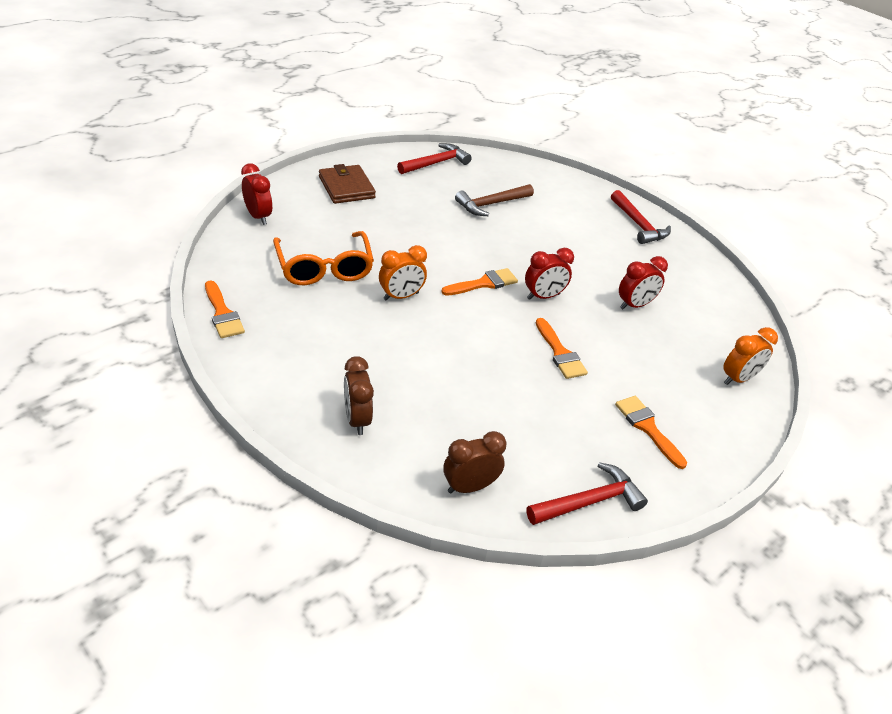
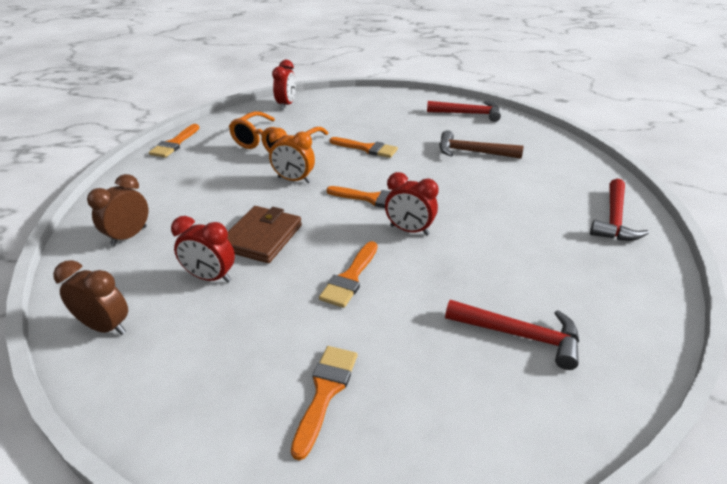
camera: 50 degrees right, 5 degrees down
(346, 187) = (371, 107): brown wallet -> brown wallet (262, 237)
(410, 236) = (367, 148): none -> orange brush
(589, 502) = (159, 412): red hammer -> red hammer (519, 335)
(634, 305) = (496, 280): red clock -> red clock (210, 277)
(738, 379) = (520, 420): orange clock -> none

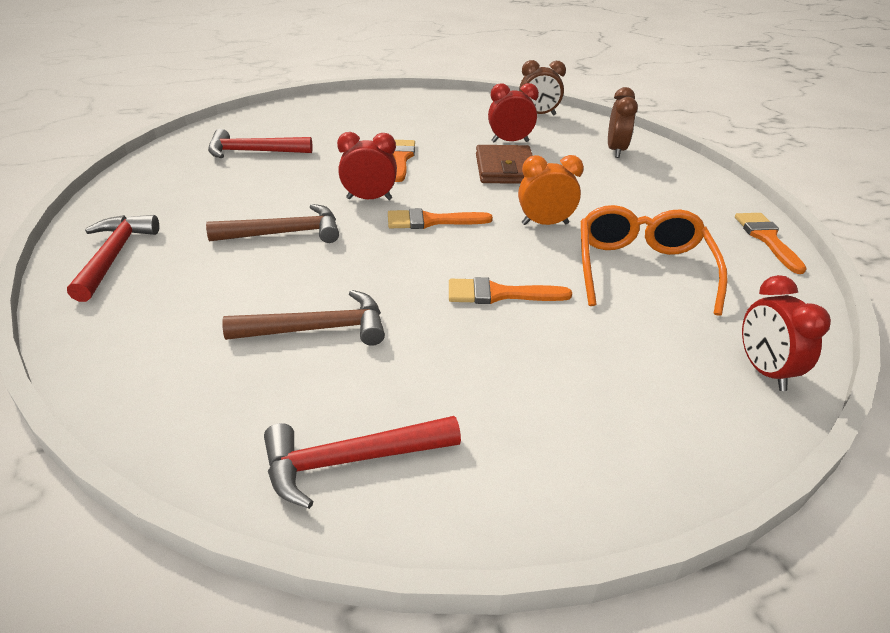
camera: 155 degrees right, 0 degrees up
(325, 392) = (376, 115): orange brush -> none
(486, 212) = (284, 233): none -> brown hammer

